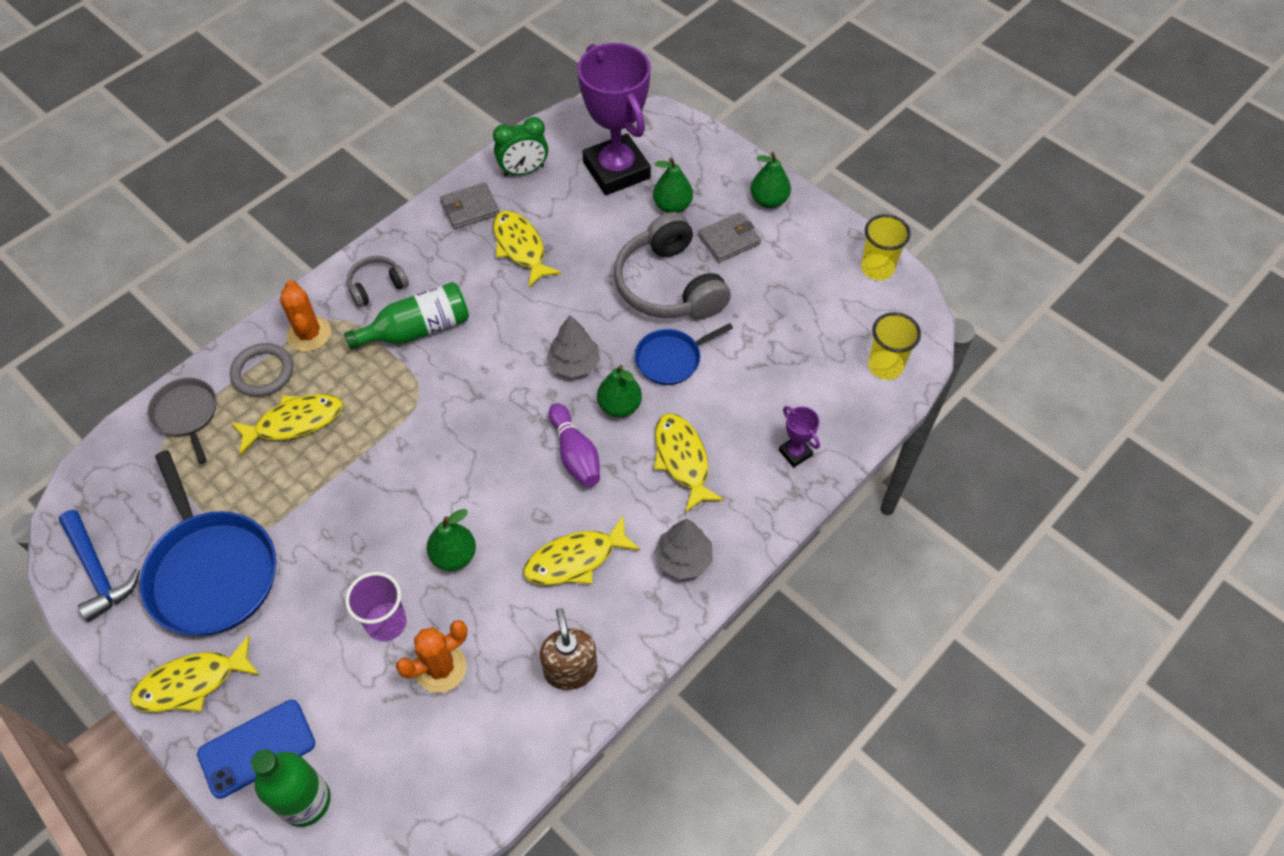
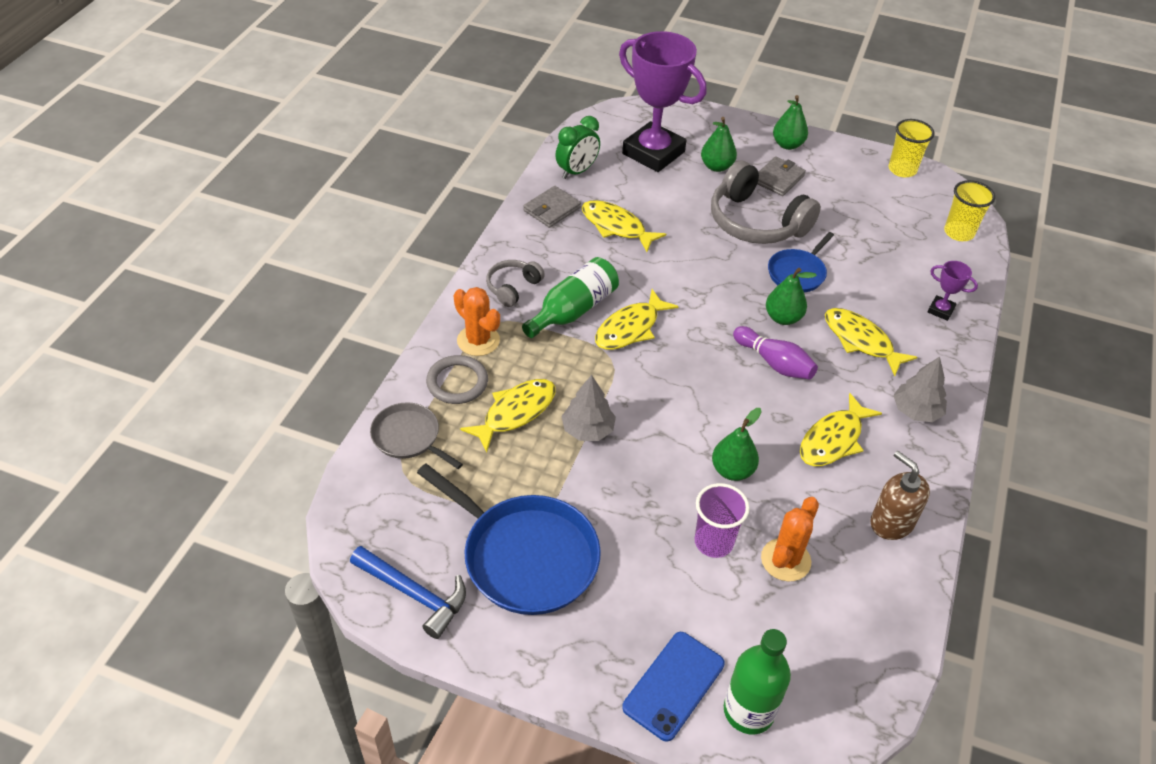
camera: 25 degrees left, 10 degrees down
(192, 682) = (573, 654): yellow fish -> yellow fish (630, 328)
(574, 363) = (723, 298): grey tree -> grey tree (588, 429)

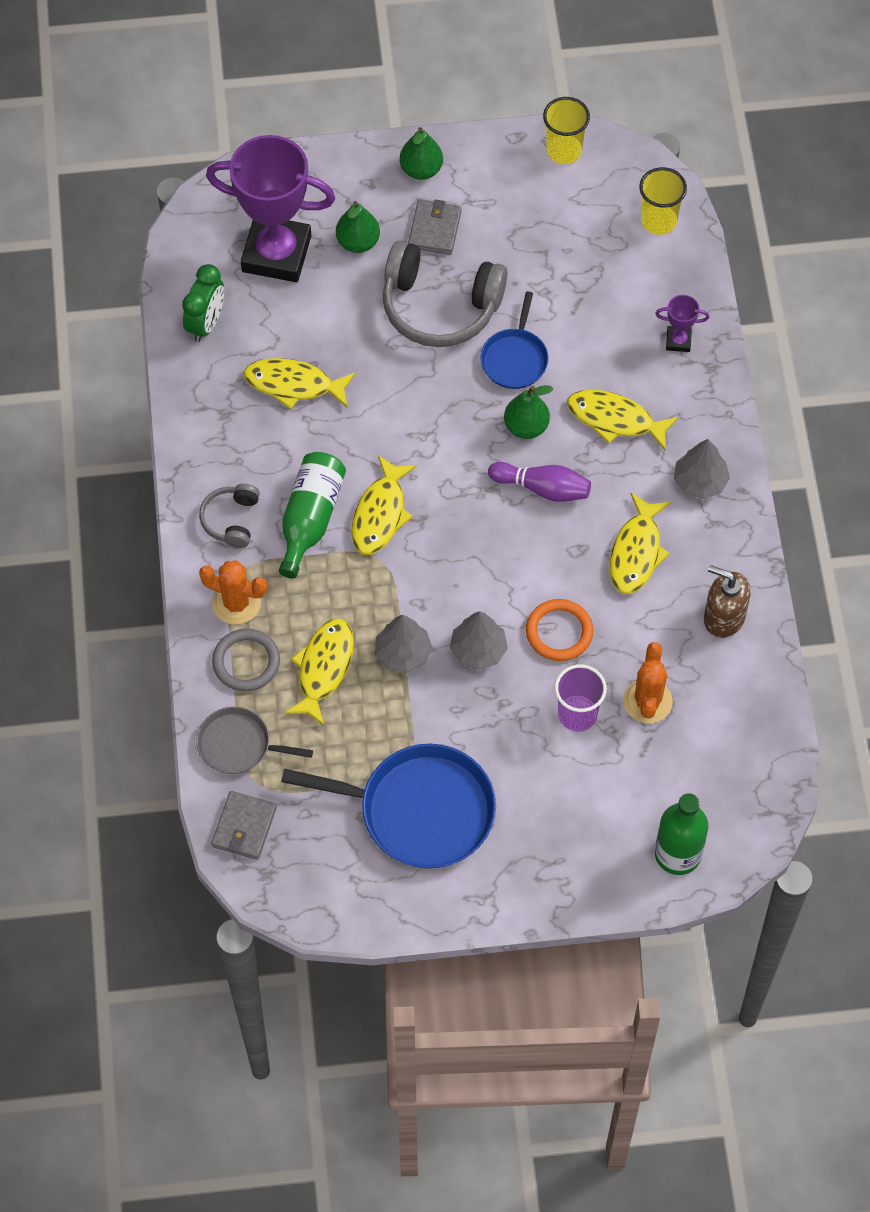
camera: 25 degrees left, 15 degrees up
(414, 594) = (344, 893): blue hammer -> none
(552, 209) = (210, 393): grey wallet -> grey wallet (244, 827)
(653, 454) = (478, 650): none -> grey tree
(673, 685) = (607, 863): blue phone -> none
(732, 470) = (559, 632): green pear -> orange ring

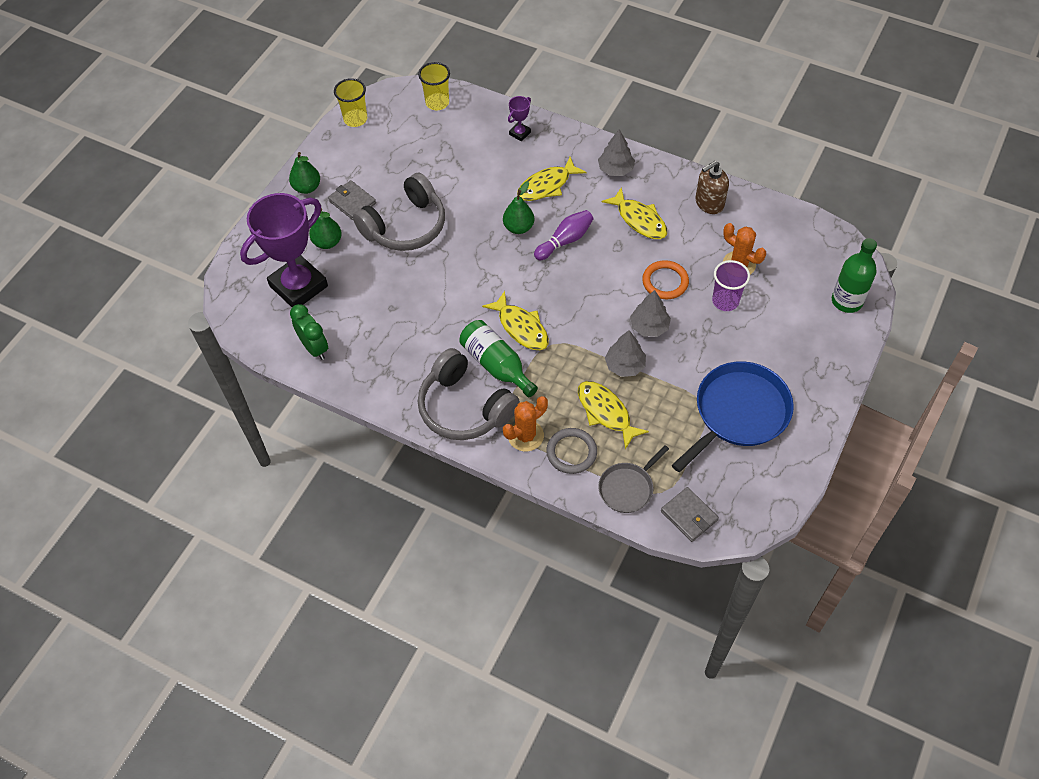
camera: 55 degrees left, 5 degrees down
(231, 520) = (464, 407): grey headphones -> grey headphones, size x1.96
(294, 385) = (396, 325): yellow fish -> none
(515, 359) = (470, 209): blue pan -> none

